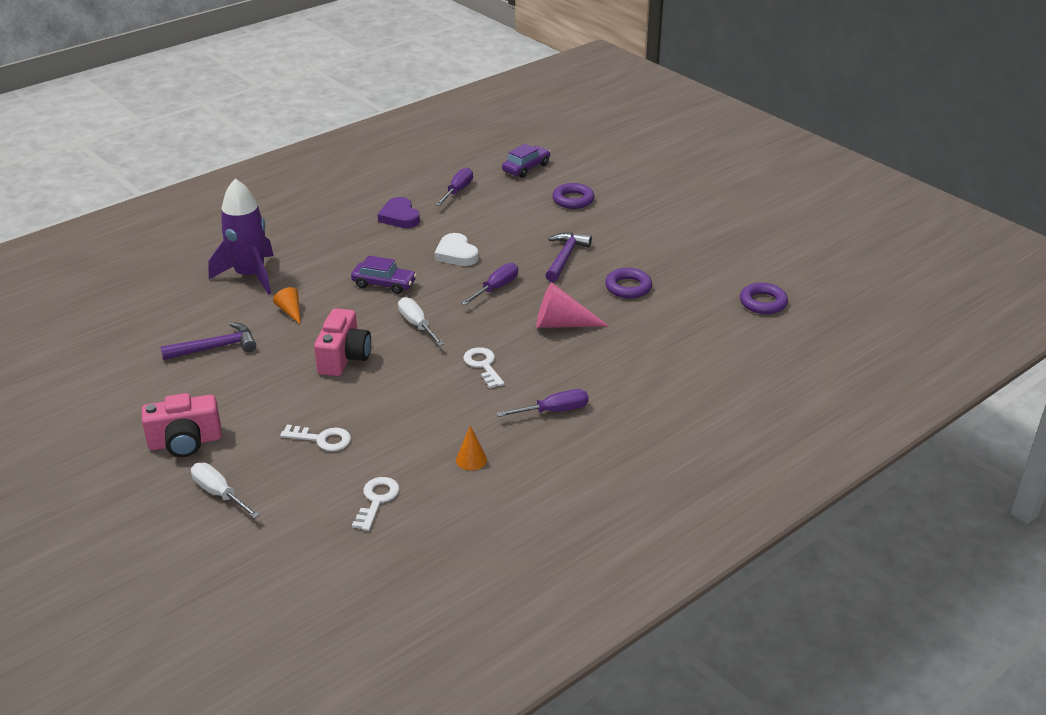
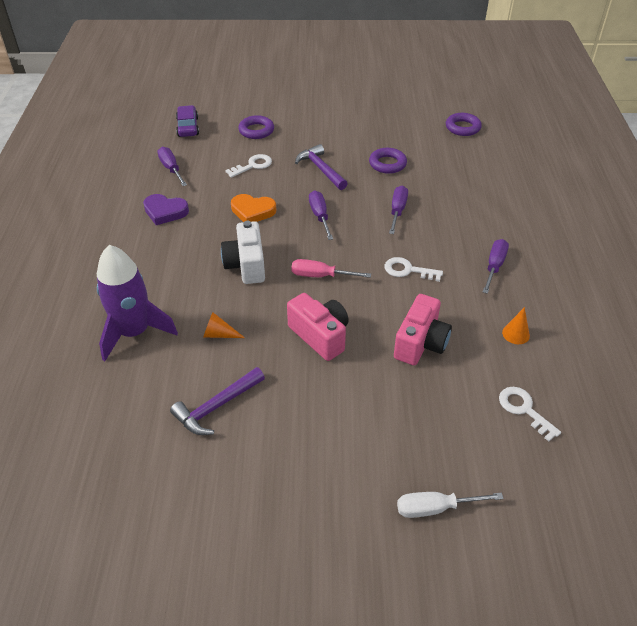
camera: 50 degrees left, 10 degrees up
(185, 442) = (338, 497): pink camera -> pink camera (420, 343)
(216, 347) = (216, 407): purple hammer -> purple hammer turned 150 degrees counterclockwise
(322, 439) = (418, 403): white key -> white key (253, 165)
(384, 284) = (246, 265): purple car -> white camera
(417, 325) = (321, 276): white screwdriver -> pink screwdriver
(456, 254) = (253, 211): white heart -> orange heart
(562, 324) = (397, 211): pink cone -> purple screwdriver

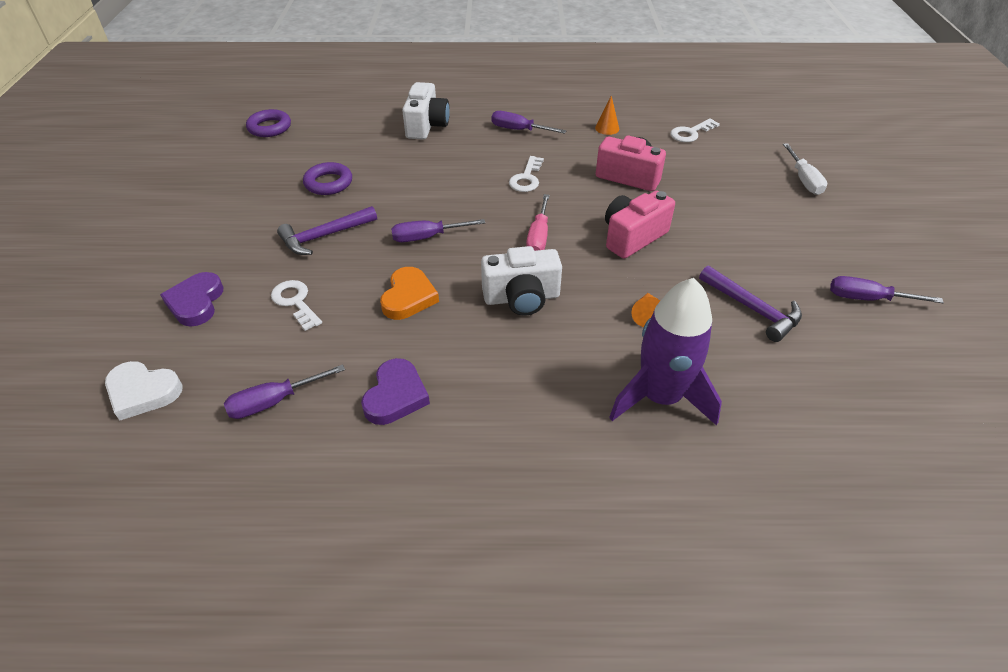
camera: 90 degrees left, 0 degrees up
(188, 127) = (143, 392): purple car -> white heart
(256, 130) = (196, 302): purple ring -> purple heart
(397, 211) = (425, 180): purple screwdriver -> purple screwdriver (868, 299)
(486, 207) = (426, 126): none -> white camera

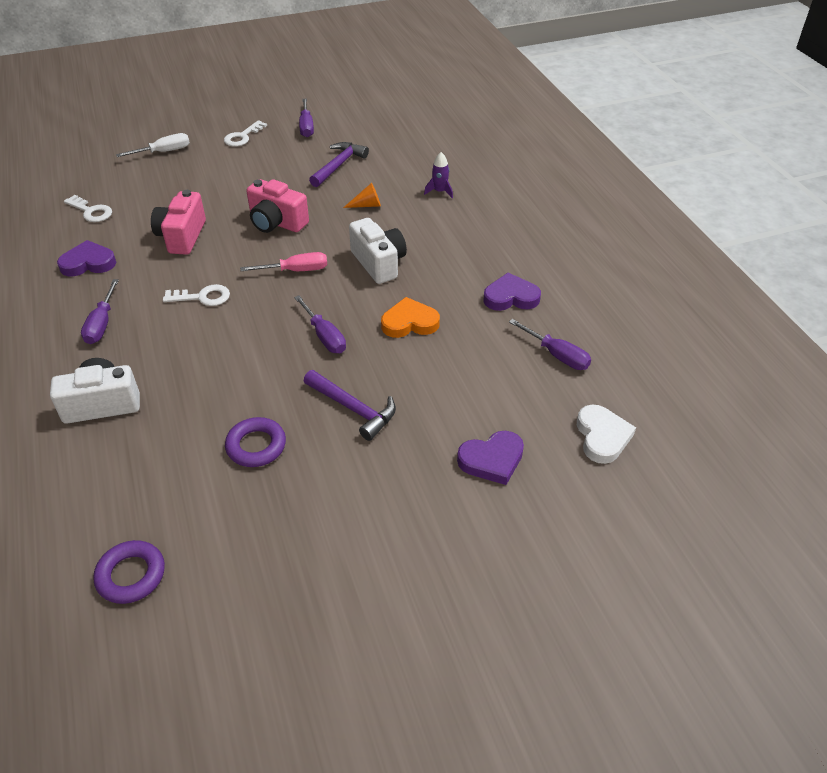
camera: 110 degrees left, 0 degrees up
(295, 302) = (452, 389): white key -> white key (242, 137)
(607, 128) = (88, 263): orange cone -> purple heart
(660, 397) = (439, 191): purple rocket -> purple rocket, size x0.43

